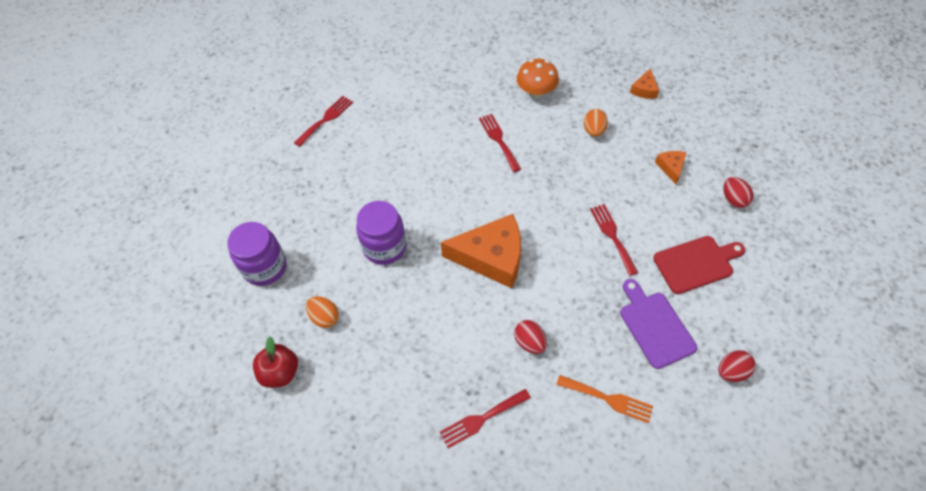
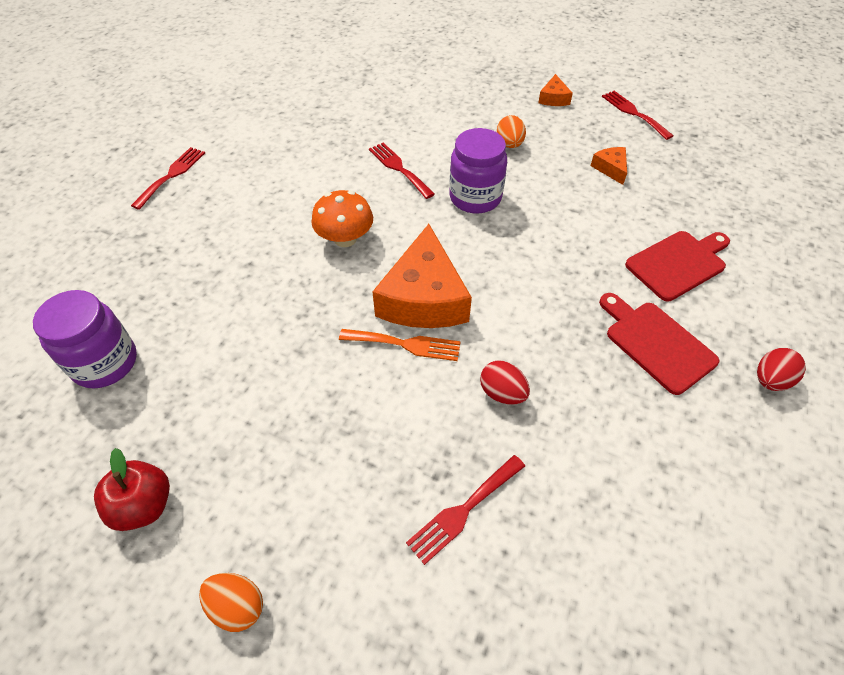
camera: 15 degrees left, 5 degrees down
(325, 317) = (204, 413): orange egg -> orange egg (237, 606)
(384, 247) = (276, 309): purple jar -> purple jar (475, 198)
(491, 257) = (423, 298): orange cheese -> orange cheese turned 105 degrees clockwise
(536, 92) = (430, 115): orange mushroom -> orange mushroom (345, 238)
(608, 399) = (629, 446): orange fork -> orange fork (405, 344)
(612, 236) = (568, 249): red fork -> red fork (634, 113)
(655, 326) = (656, 343): purple cutting board -> red cutting board
(733, 199) = (693, 190): red egg -> none

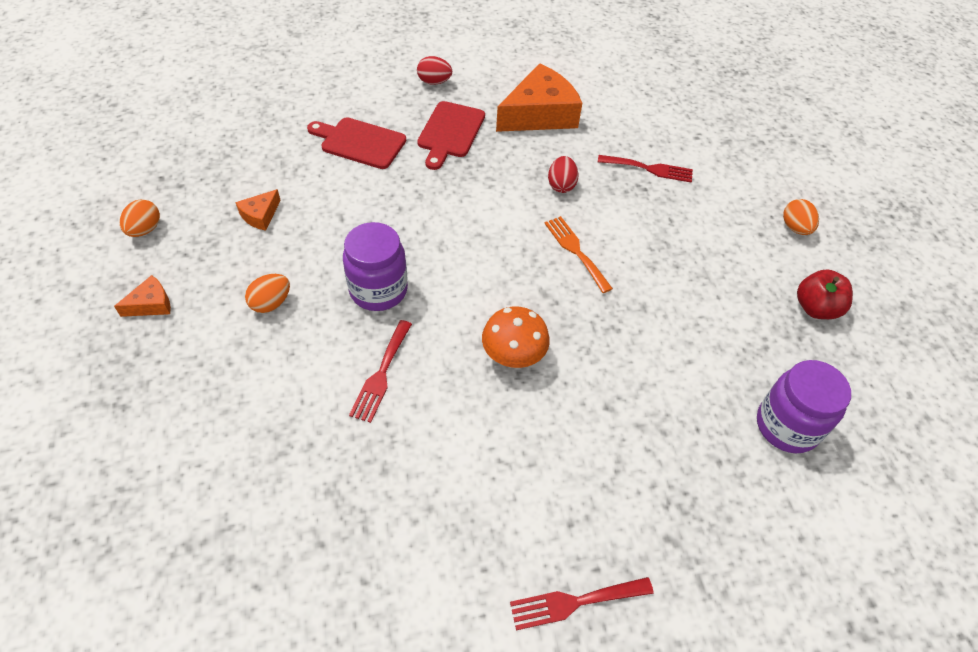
camera: 130 degrees left, 0 degrees up
(423, 298) = (525, 263): orange cheese -> orange cheese (540, 114)
(634, 113) = (145, 230): red fork -> orange egg

